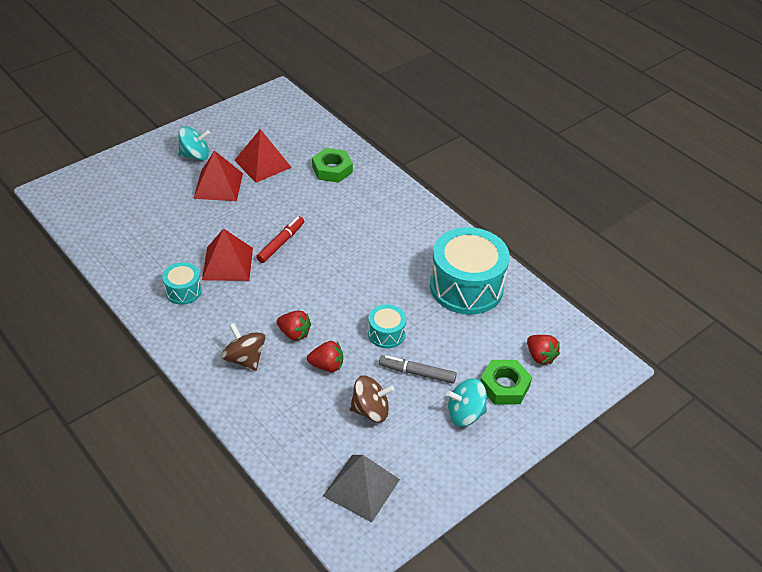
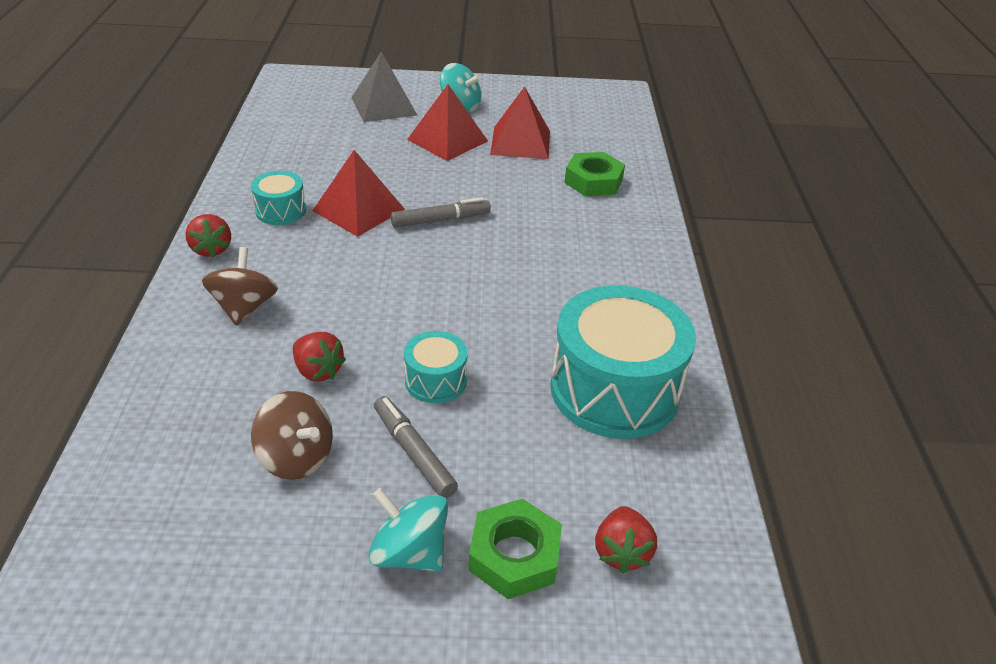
camera: 40 degrees right, 5 degrees down
(281, 243) = (440, 220): red marker -> grey marker
(294, 333) = (330, 314): red strawberry -> red strawberry (211, 249)
(361, 487) = (155, 546): grey pyramid -> grey pyramid (384, 106)

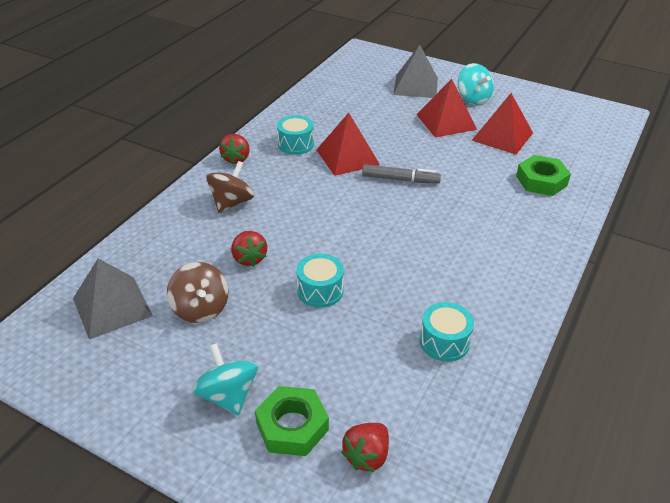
camera: 30 degrees right, 0 degrees up
(164, 501) = (112, 307): none -> grey pyramid
(414, 452) = (273, 333): grey marker -> none
(614, 389) = (444, 342): turquoise drum -> turquoise drum, size x0.48

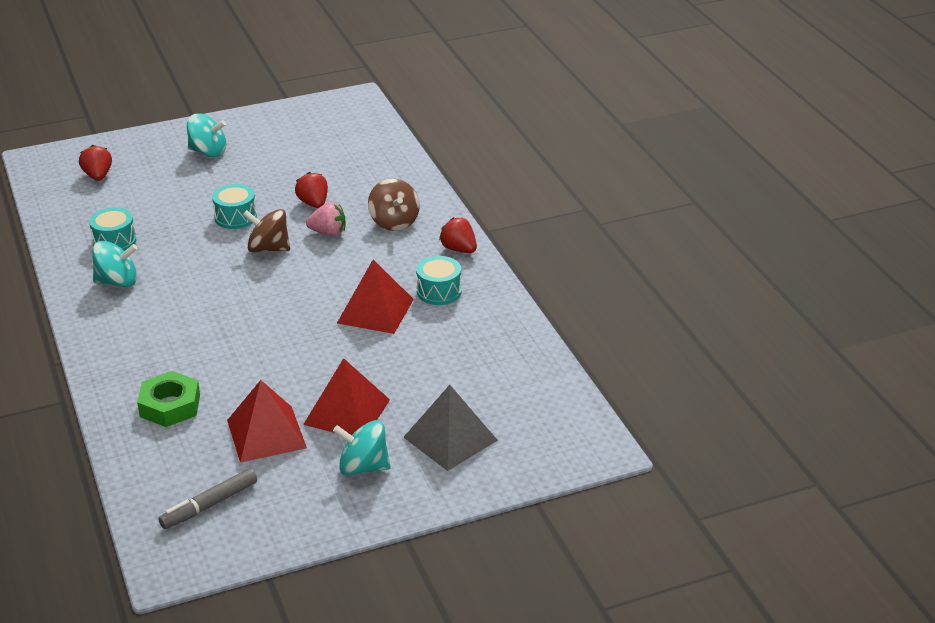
camera: 130 degrees right, 5 degrees down
(112, 307) = (345, 139): grey pyramid -> none
(200, 309) = (293, 167): brown spinning top -> brown spinning top (268, 248)
(249, 258) = (313, 203): red strawberry -> red strawberry turned 45 degrees clockwise
(283, 226) = (328, 233): none -> pink strawberry
(292, 426) = (154, 163): green nut -> none
(400, 179) = (298, 322): grey marker -> grey marker (210, 505)
(484, 295) = (117, 282): none -> turquoise spinning top

